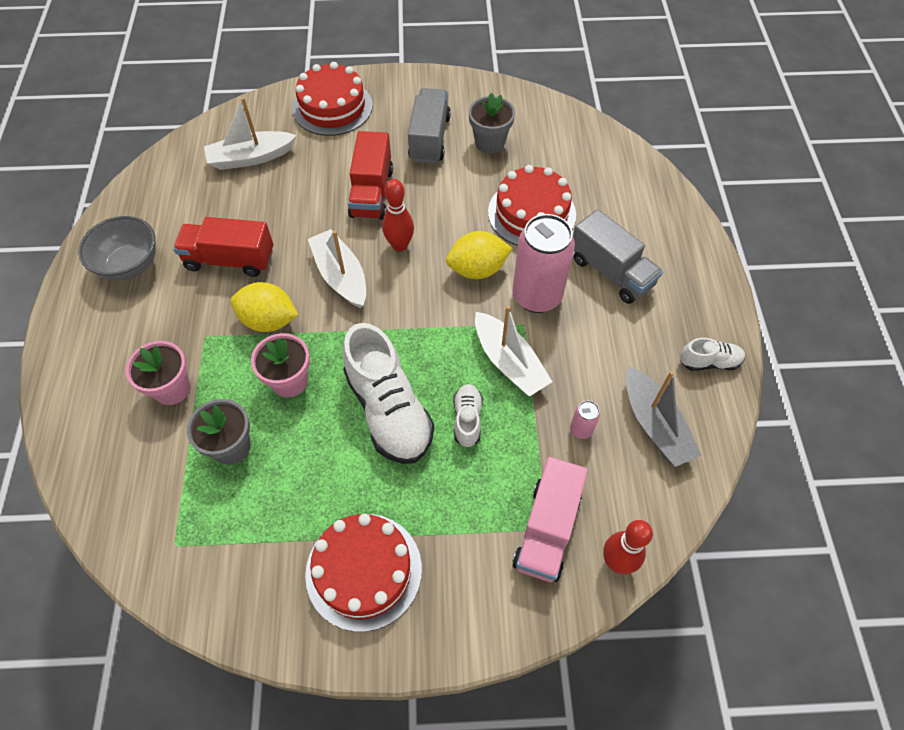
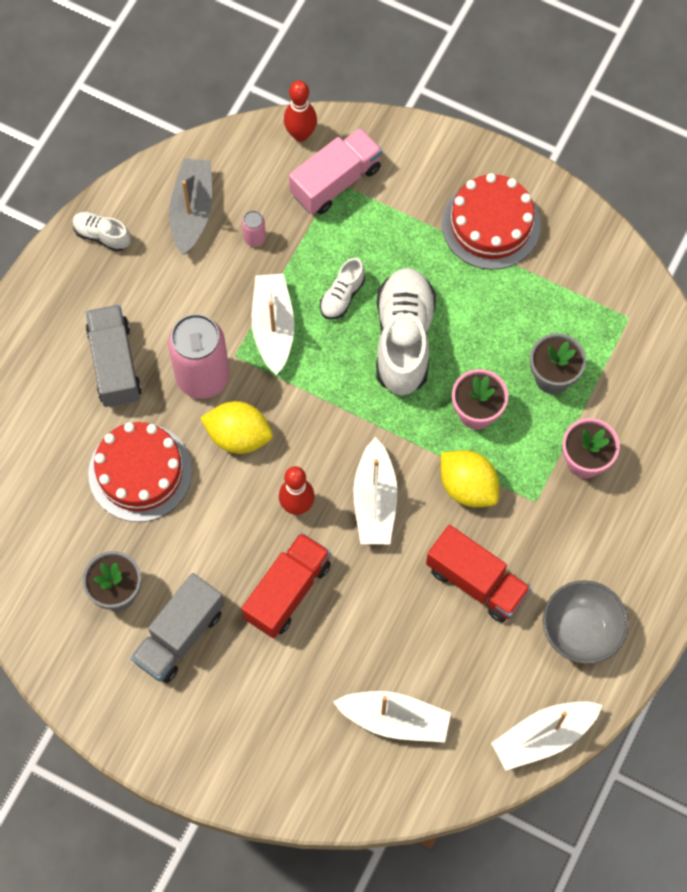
camera: 150 degrees left, 10 degrees up
(136, 192) = (543, 737): none -> white boat
(332, 107) = (262, 752): red cake -> none

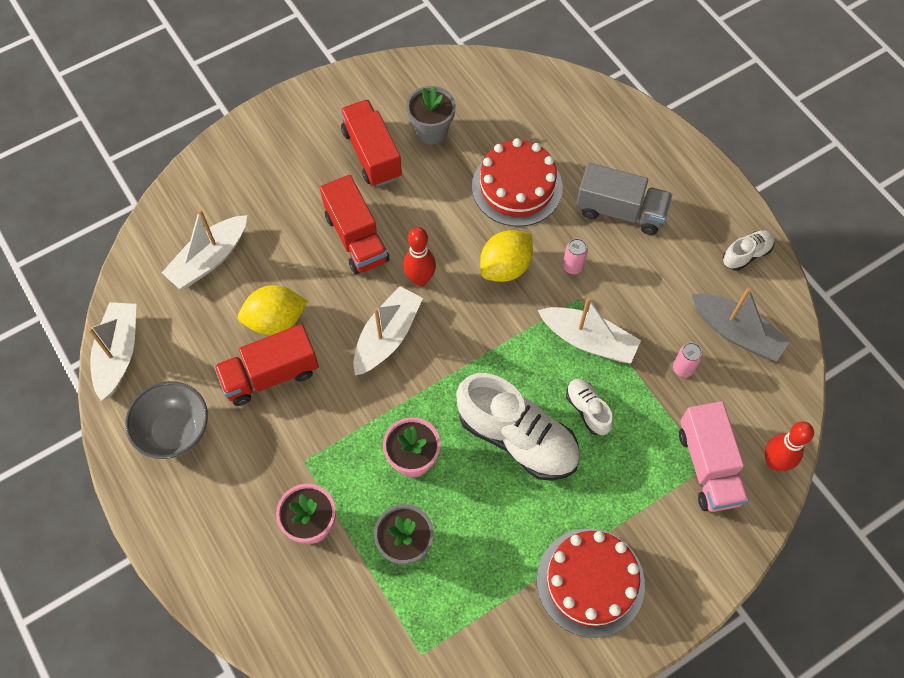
camera: 120 degrees right, 5 degrees down
(179, 635) = (372, 154): grey truck -> red truck
(203, 377) = (572, 266): pink can -> pink can, size x0.42
(375, 501) = (387, 336): white boat -> white boat turned 90 degrees clockwise
(468, 486) = (352, 414): yellow lemon -> yellow lemon (276, 320)

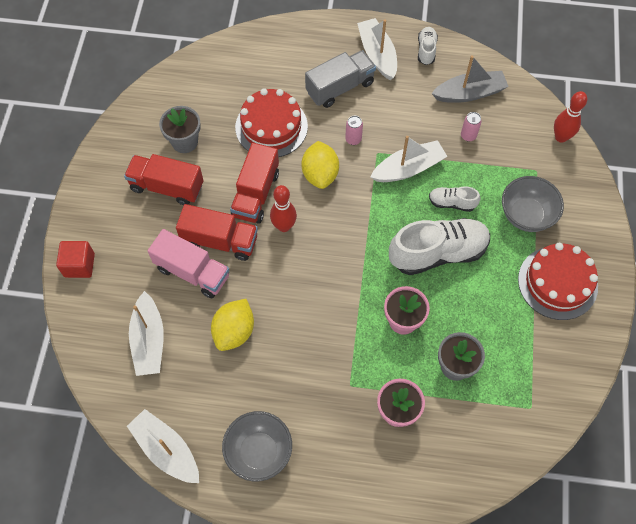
camera: 50 degrees left, 0 degrees up
(235, 150) = (79, 265): none -> red cube
(270, 375) = (271, 363): red truck -> red truck (256, 194)
(387, 336) = (307, 274): white boat -> white boat (377, 54)
(642, 493) = (526, 215): none -> grey bowl
(708, 466) = (537, 170): pink truck -> pink truck (192, 272)

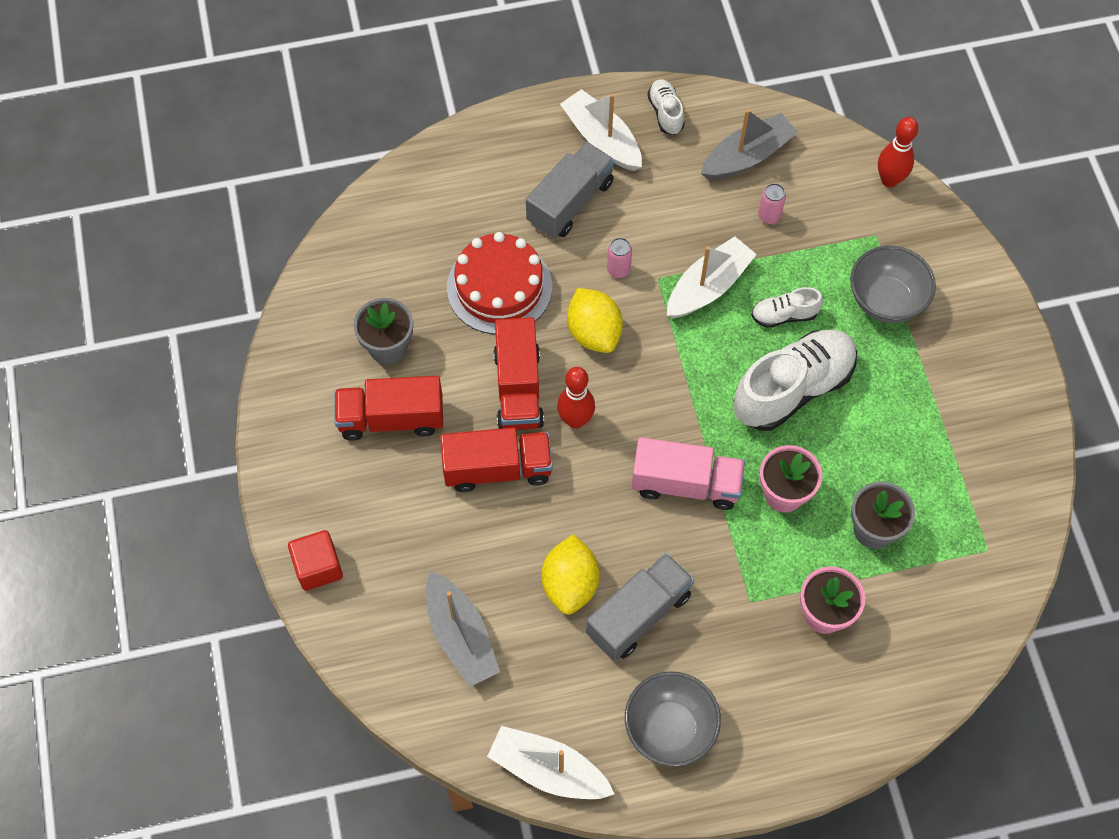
camera: 20 degrees left, 0 degrees up
(149, 340) = (460, 636): white boat -> grey boat
(192, 272) = (479, 524): pink truck -> pink truck (685, 484)
(271, 367) = (638, 614): none -> grey truck
(557, 283) = (959, 377): red cake -> none

